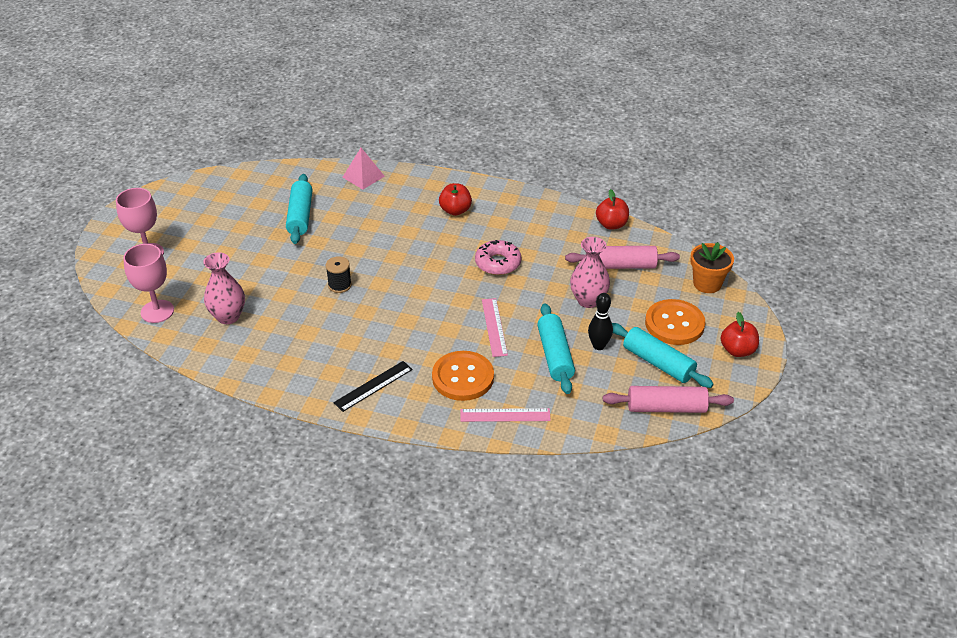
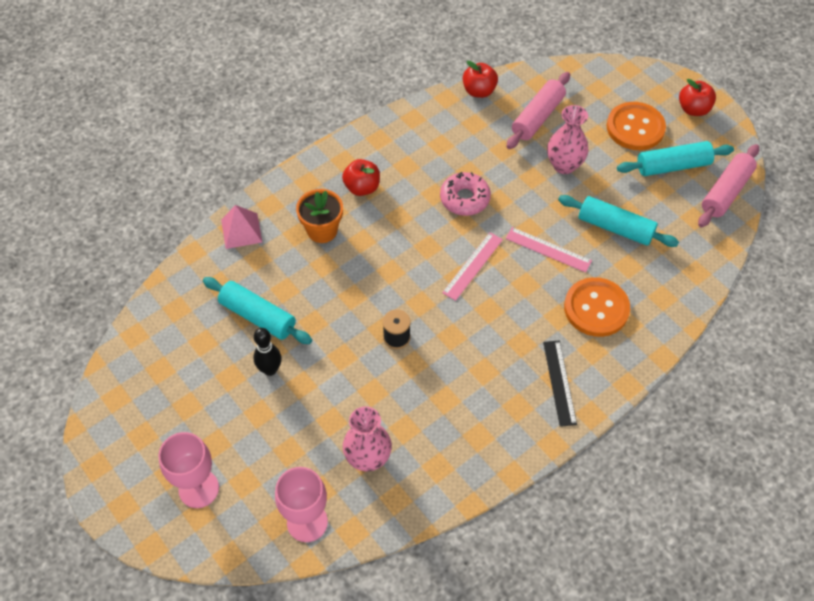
camera: 55 degrees left, 15 degrees up
(505, 415) = (663, 304): pink ruler -> pink ruler (473, 266)
(598, 346) = (625, 192): black bowling pin -> black bowling pin (270, 369)
(707, 284) = (603, 78): orange flower pot -> orange flower pot (322, 230)

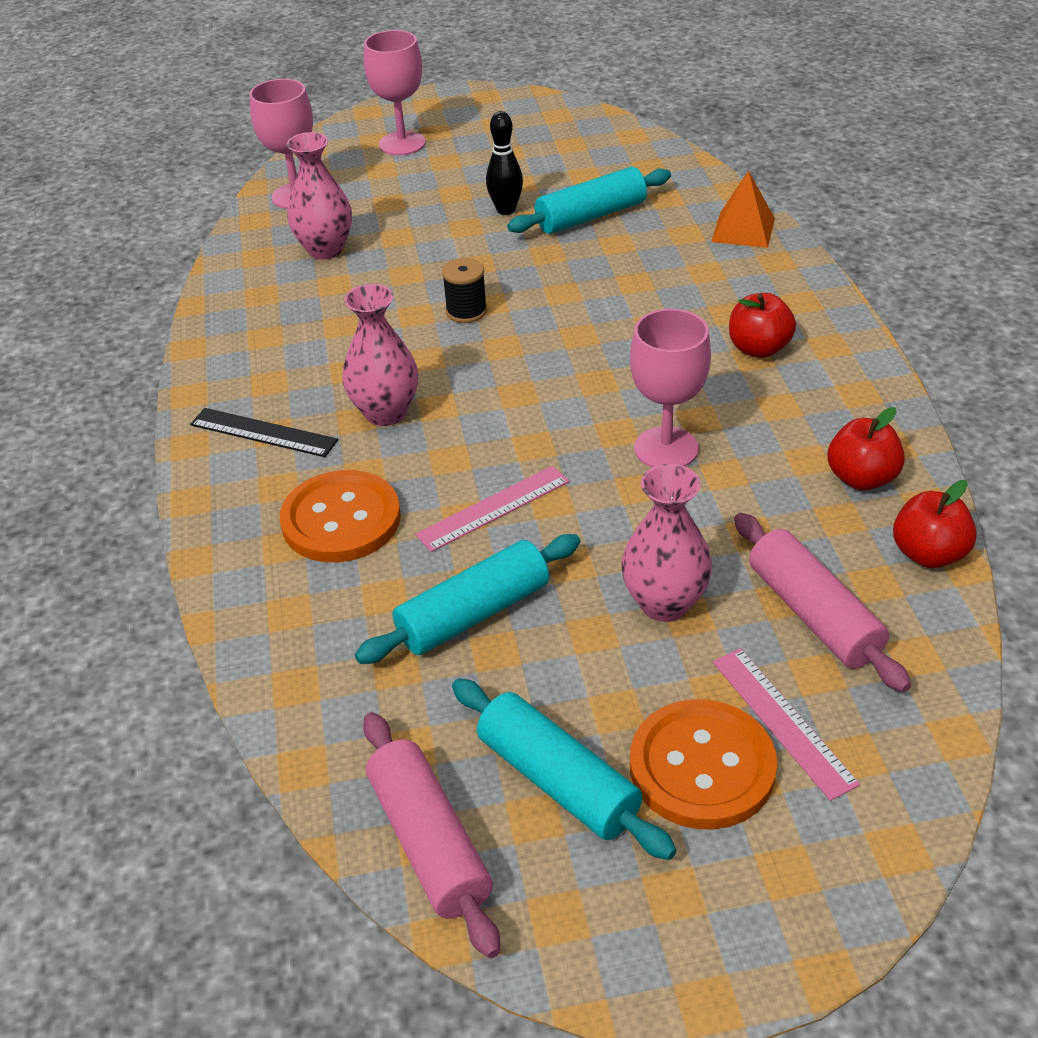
camera: 120 degrees right, 15 degrees down
(241, 231) = (743, 230): pink pyramid -> orange pyramid
(322, 230) = (697, 293): orange flower pot -> none
(464, 199) = (666, 448): pink donut -> pink goblet
(473, 266) = (526, 415): pink ruler -> pink ruler (782, 721)
(508, 331) = (385, 412): none -> pink vase
(672, 166) = (558, 781): turquoise rolling pin -> turquoise rolling pin turned 60 degrees counterclockwise
(693, 109) = (701, 918): red apple -> red apple (861, 478)

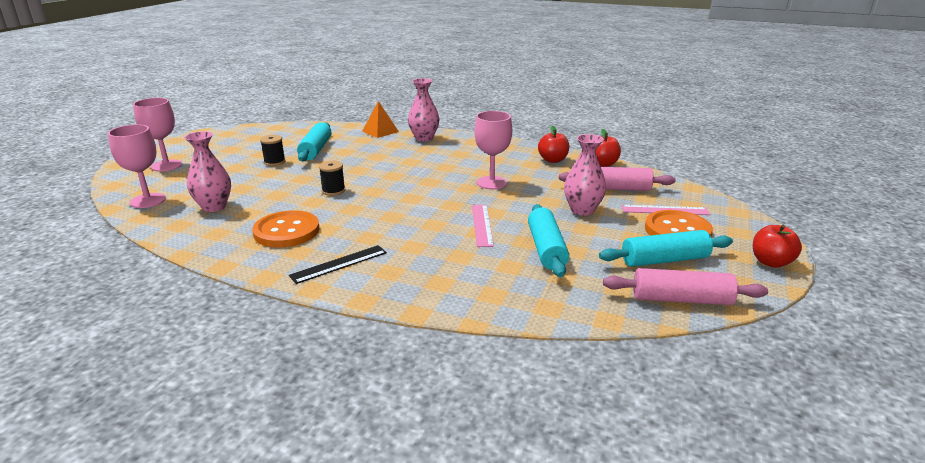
camera: 60 degrees left, 15 degrees down
(341, 520) = (441, 262): orange button -> orange button (286, 231)
(385, 412) = (376, 229): pink vase -> pink vase (424, 138)
(506, 210) = (274, 162): black bowling pin -> black spool
(758, 349) = (457, 151): red apple -> red apple (771, 262)

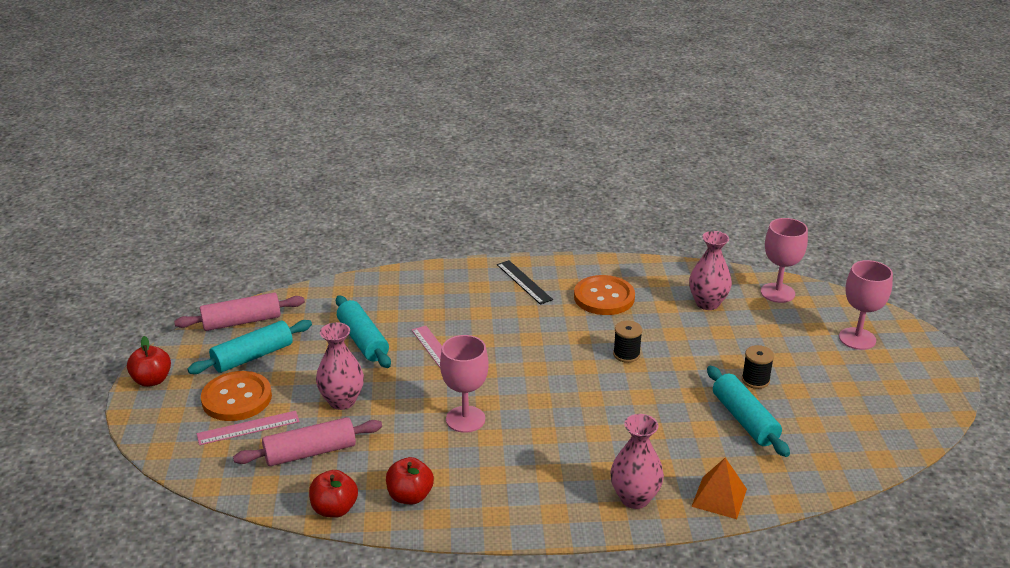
camera: 155 degrees right, 5 degrees up
(339, 264) = (524, 282): black ruler -> black ruler turned 60 degrees counterclockwise

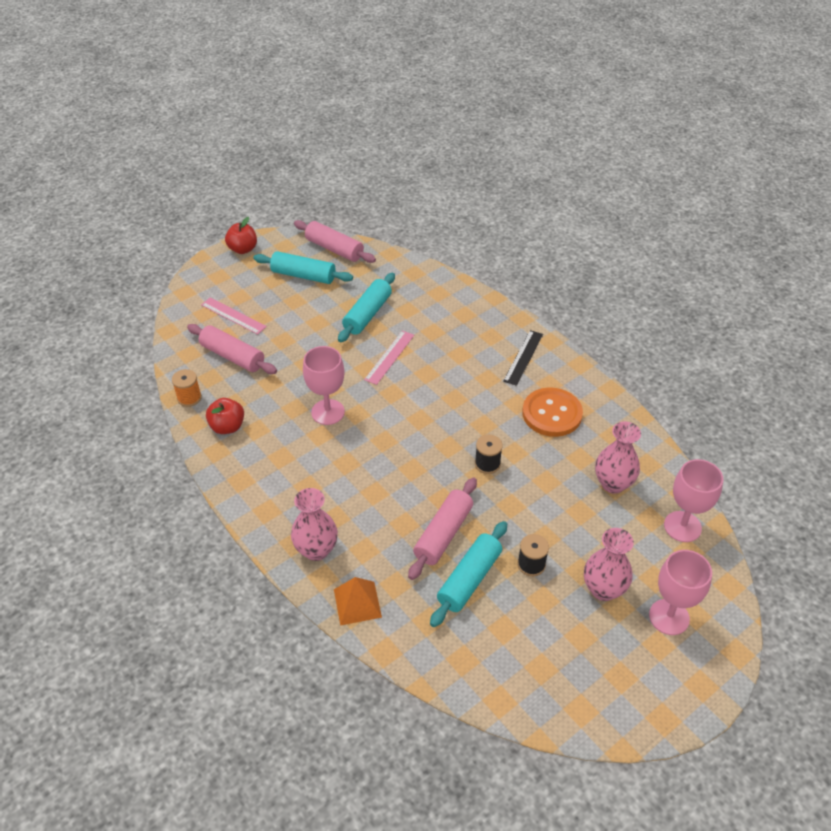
camera: 55 degrees right, 15 degrees up
(237, 398) = (257, 294): orange button -> none
(334, 509) = (189, 398): red apple -> orange spool
(342, 401) = (294, 341): pink vase -> pink vase (603, 589)
(683, 412) = (443, 534): none -> pink rolling pin

